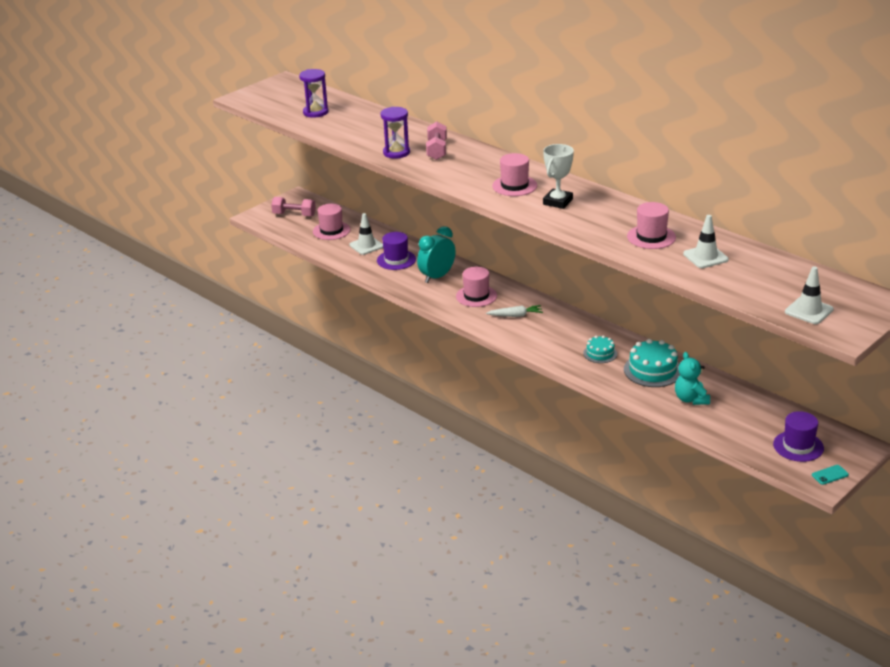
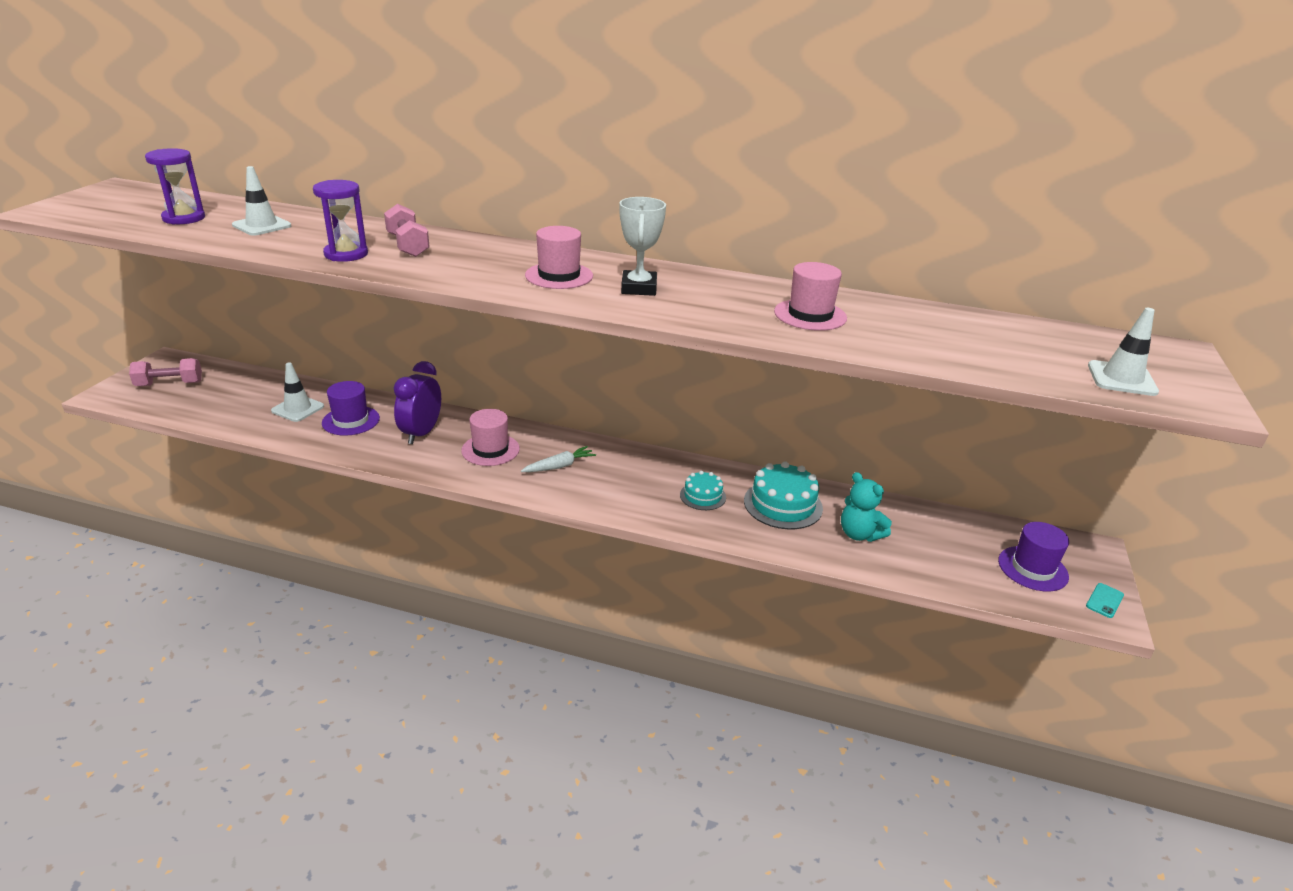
camera: 30 degrees left, 0 degrees up
(331, 231) = (236, 397): pink hat -> none
(437, 277) = (421, 433): turquoise clock -> purple clock
(705, 257) = (907, 330): white traffic cone -> white traffic cone (262, 226)

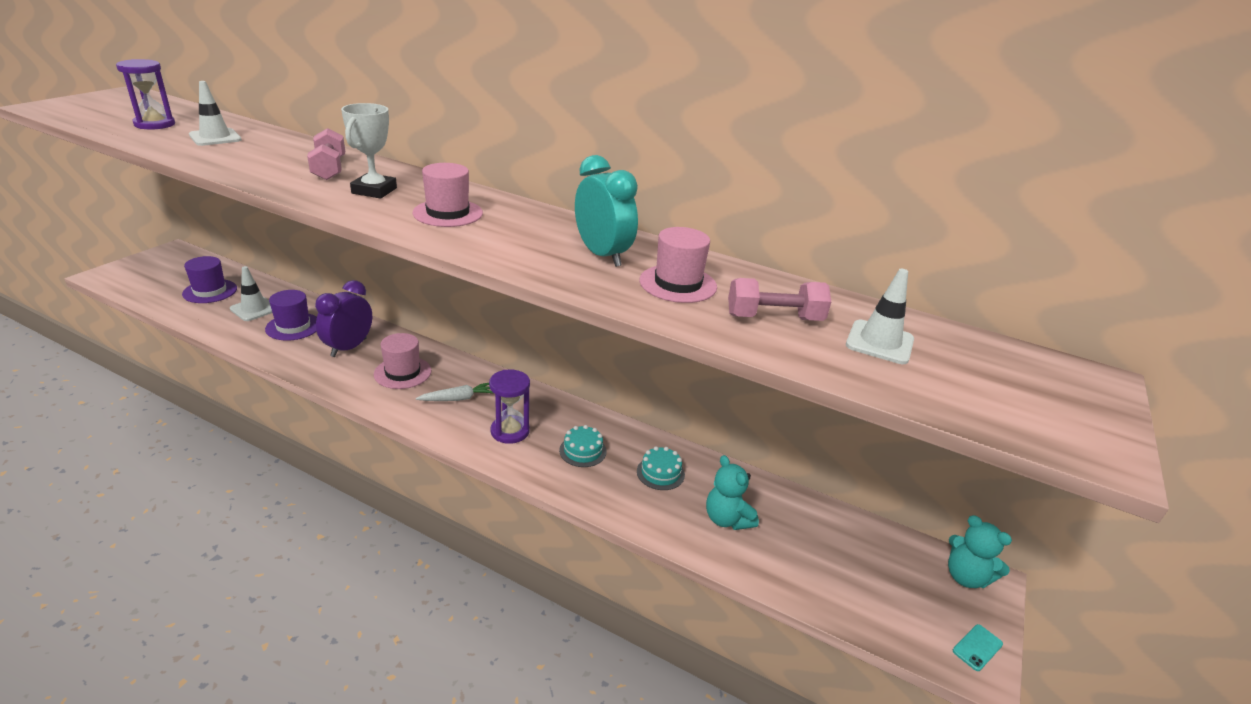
camera: 10 degrees right, 0 degrees up
(169, 384) = (161, 272): pink dumbbell -> pink dumbbell (774, 318)
(346, 254) = (265, 171): purple hourglass -> purple hourglass (510, 431)
(639, 288) = (518, 234): white trophy -> white trophy (374, 191)
(728, 298) = (602, 255): none -> turquoise clock
(783, 504) = (660, 473): turquoise cake -> turquoise cake, size x0.59
(1032, 568) = (906, 592): purple hat -> purple hat (210, 291)
(1076, 549) = (965, 577): none -> turquoise teddy bear
(1121, 379) = (1003, 406): white traffic cone -> white traffic cone (879, 342)

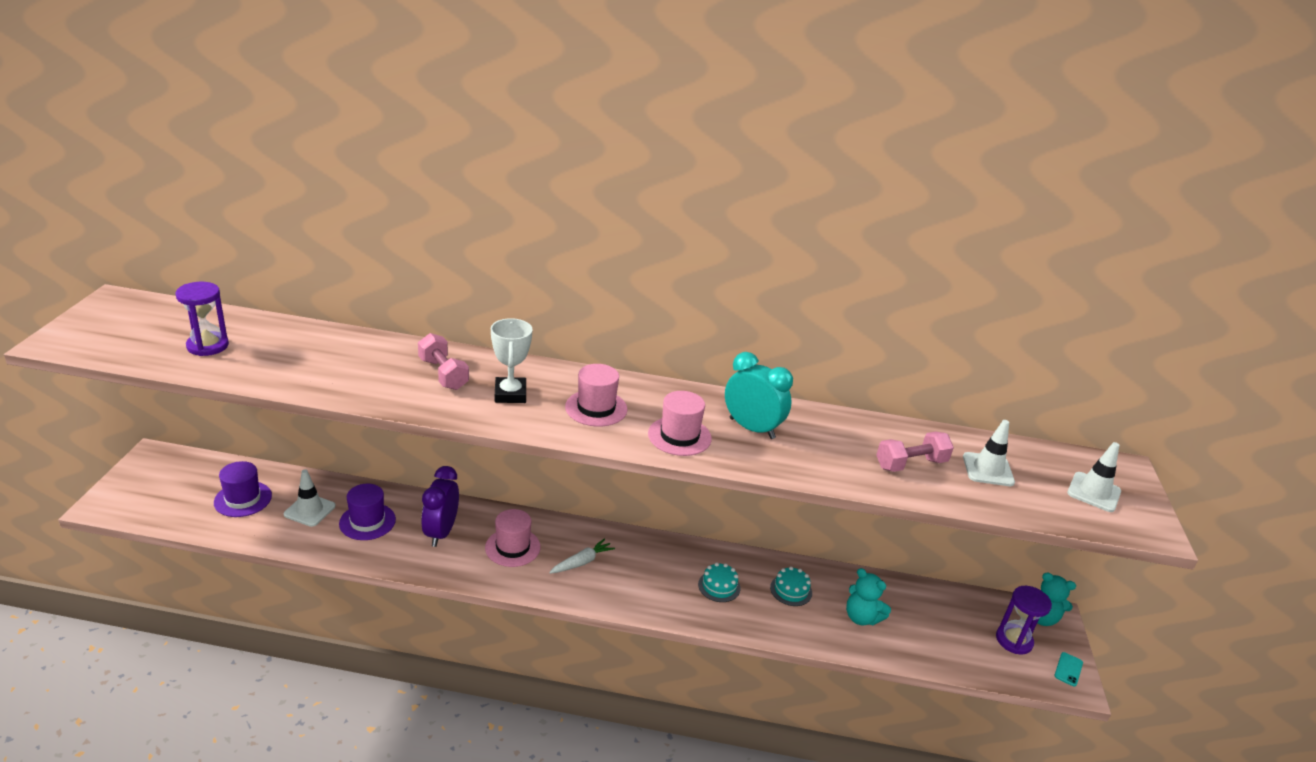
camera: 20 degrees left, 0 degrees up
(215, 137) = (290, 353): white traffic cone -> white traffic cone (1093, 492)
(510, 431) = (648, 583): purple hourglass -> purple hourglass (1014, 640)
(678, 284) = (826, 446): pink hat -> pink hat (679, 436)

